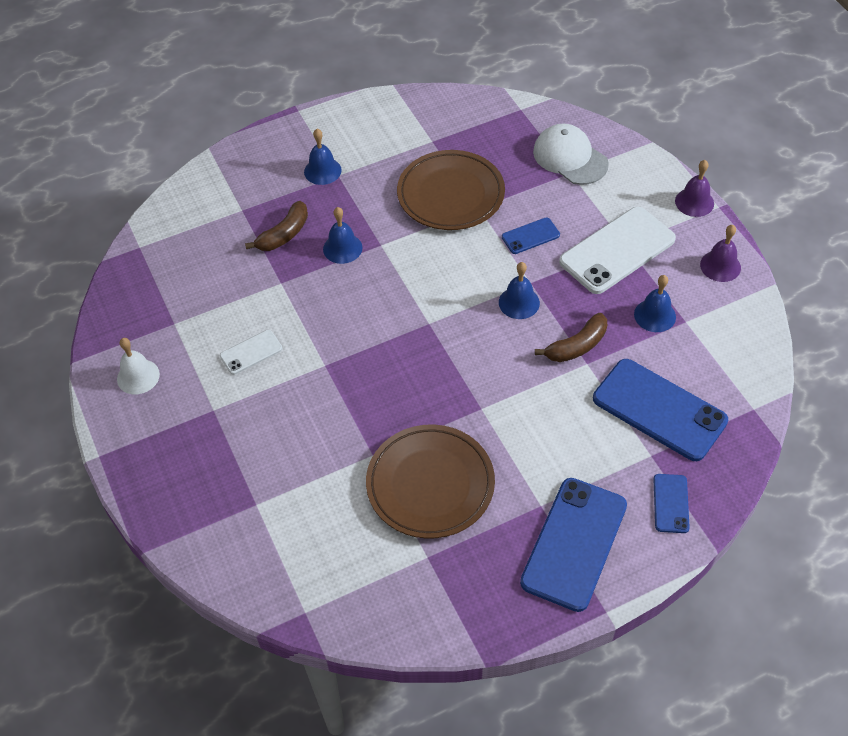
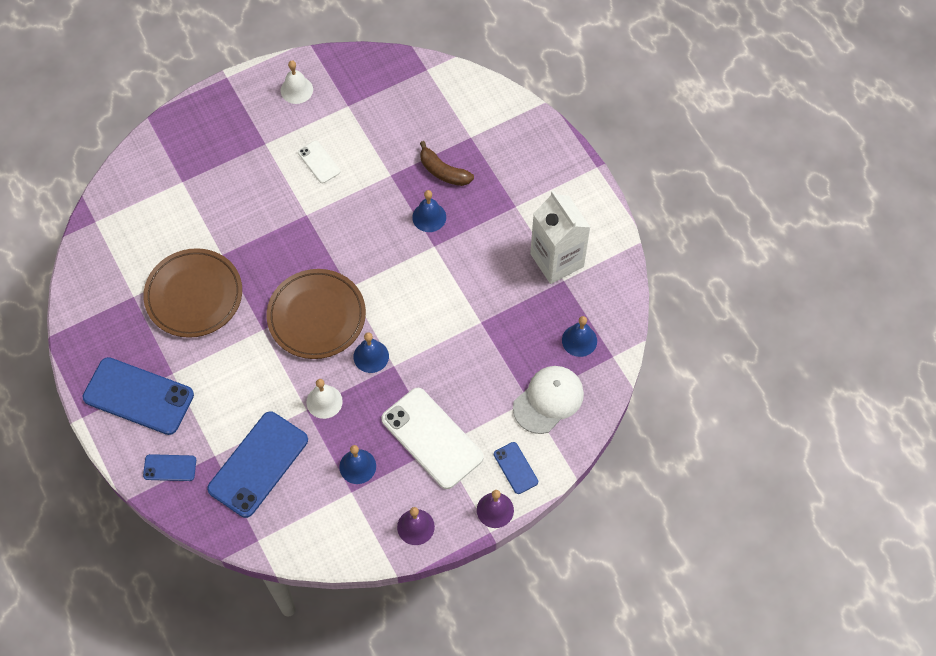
camera: 85 degrees right, 10 degrees up
(322, 171) = (520, 193): blue bell -> blue bell (579, 340)
(408, 145) = (557, 260): none -> white carton
(450, 194) = (495, 298): brown plate -> brown plate (316, 316)
(530, 236) = (447, 365): blue phone -> blue phone (515, 468)
(576, 346) = (324, 401): brown banana -> white bell

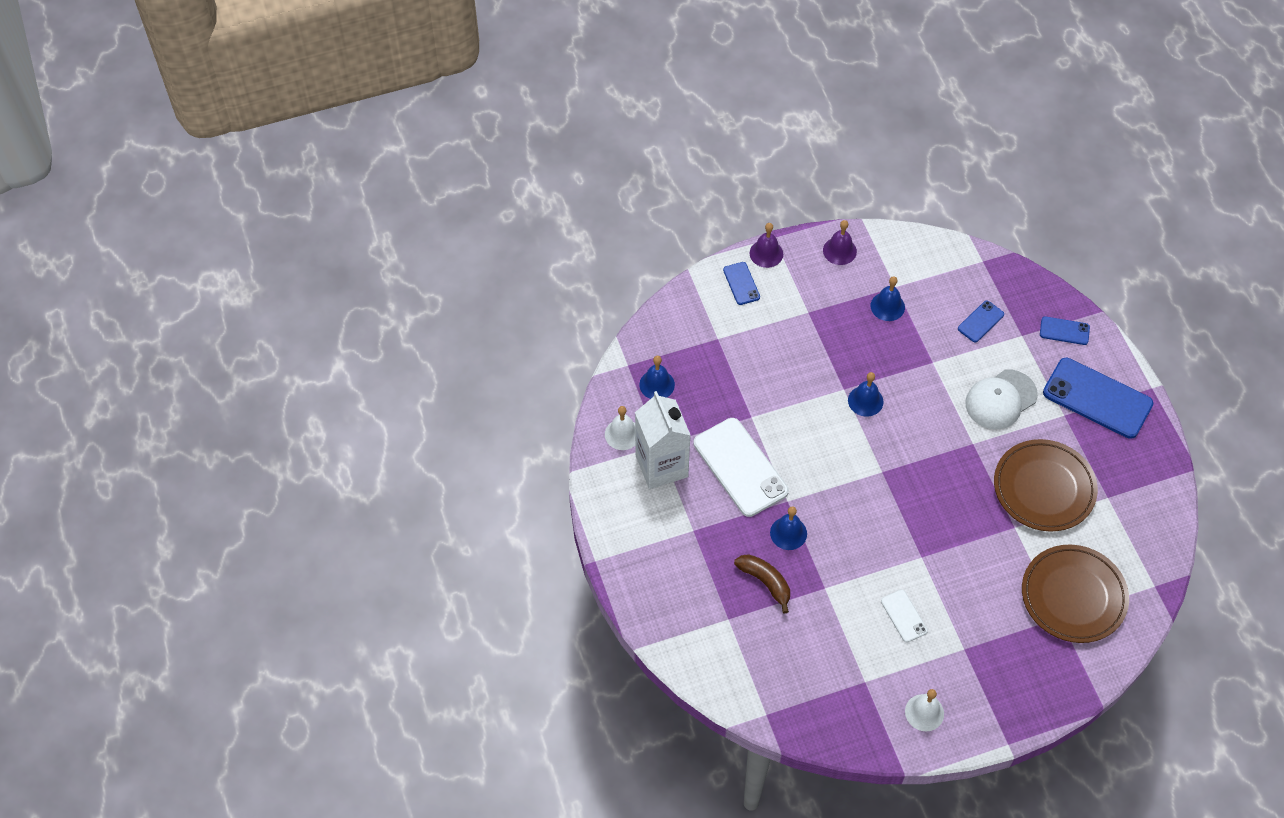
camera: 170 degrees left, 5 degrees down
(258, 464) = (980, 321): blue phone -> blue phone, size x0.49
(316, 316) = (917, 447): brown plate -> brown plate (1073, 596)
(324, 401) = (915, 366): white bell -> white bell (622, 434)
(432, 438) = (815, 319): white phone -> white phone (740, 467)
(548, 400) = (699, 335): white cap -> white cap (1000, 399)

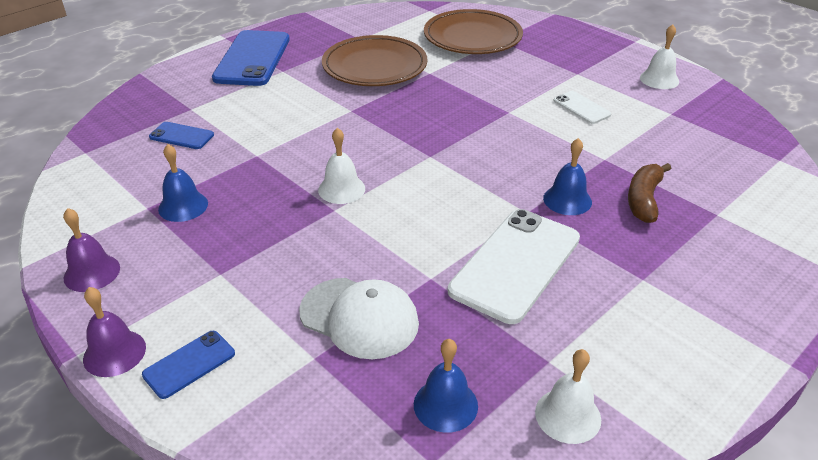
camera: 115 degrees left, 20 degrees down
(661, 466) = (581, 345): white carton -> none
(865, 401) = (341, 189): blue bell -> white bell
(904, 616) = (581, 108): white phone -> white phone turned 75 degrees counterclockwise
(1000, 399) = (285, 105): white cap -> white cap (359, 318)
(1064, 331) = (174, 87): blue phone -> none

